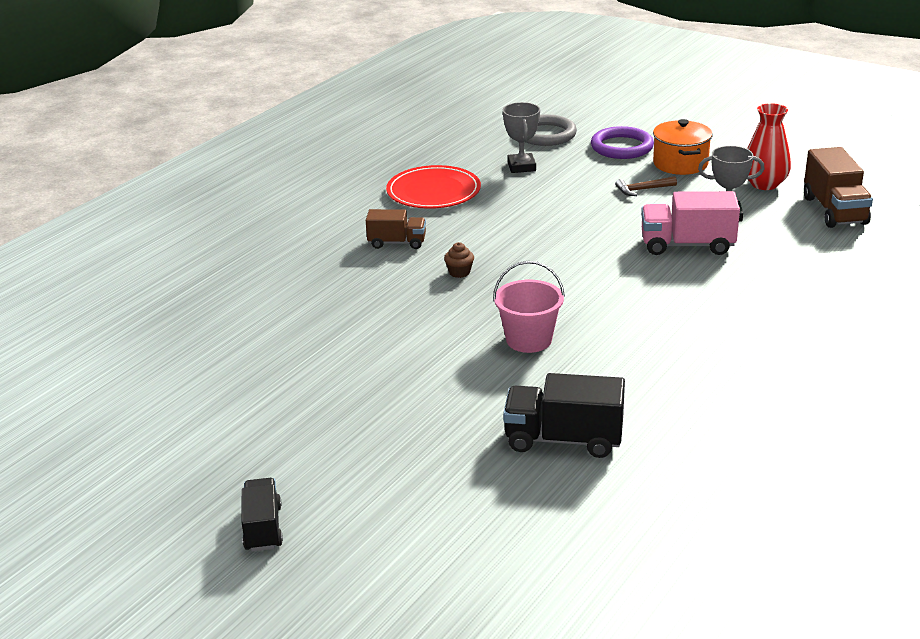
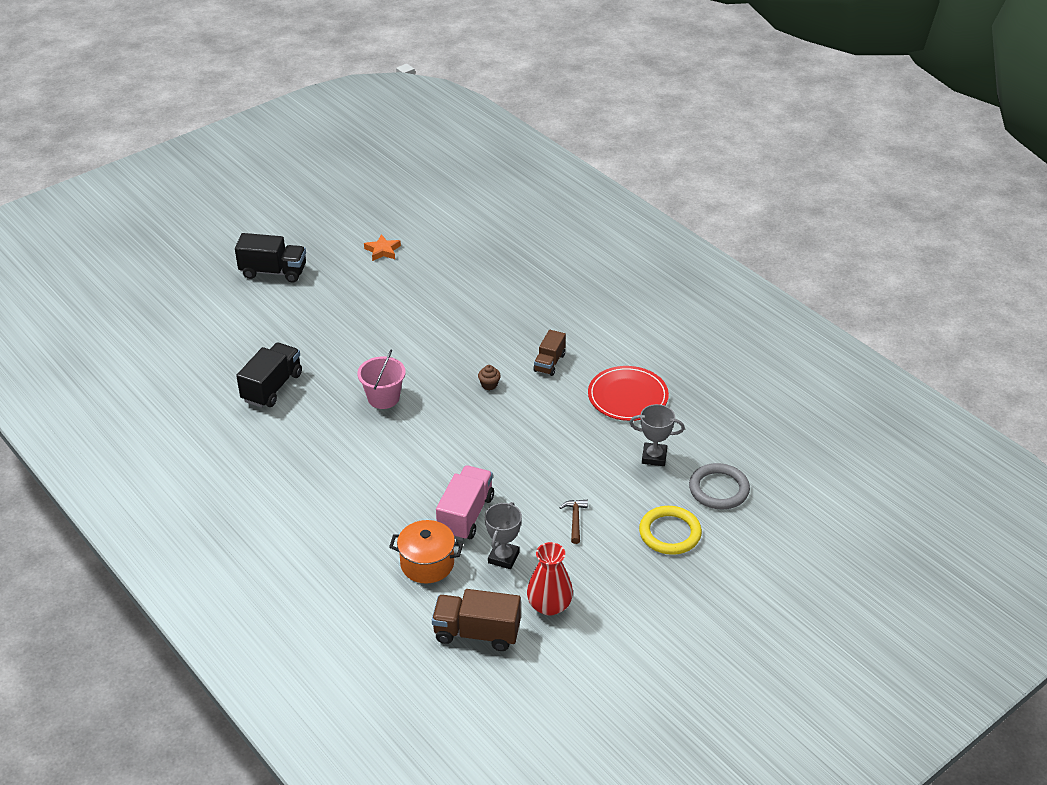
camera: 105 degrees right, 10 degrees up
(175, 423) = (382, 251): none -> orange star
(263, 528) = (273, 272): black truck -> black truck, size x1.58
(622, 147) = (670, 533): purple ring -> yellow ring
(680, 164) = (617, 562): orange pot -> orange pot (427, 564)

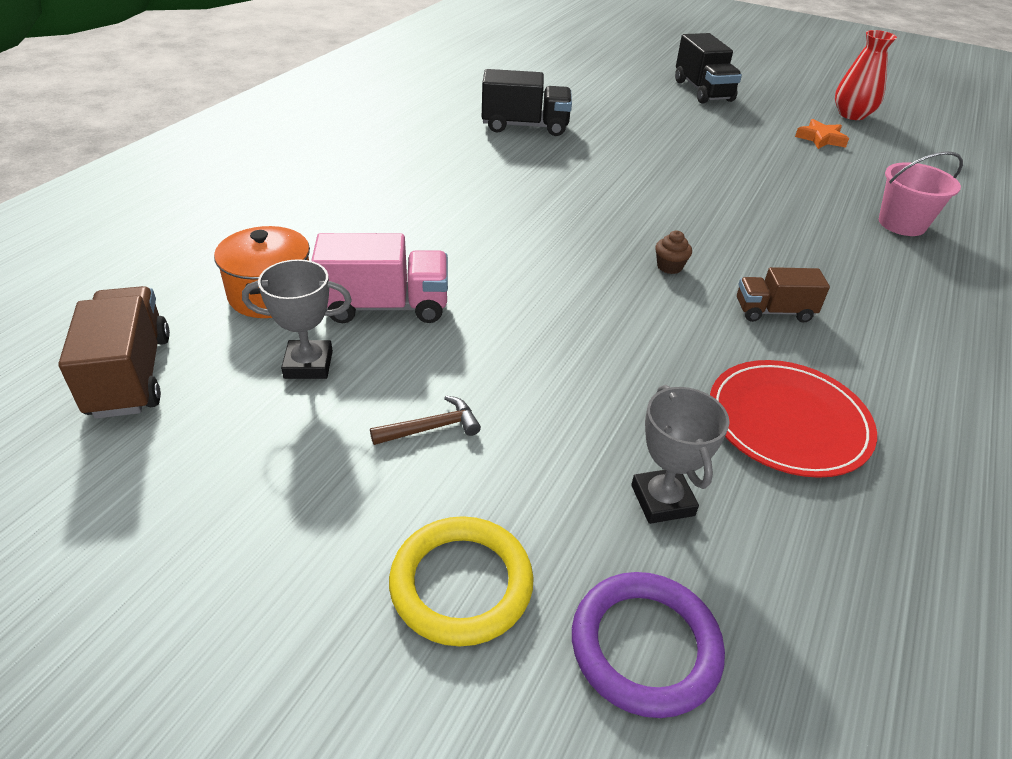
camera: 65 degrees right, 0 degrees up
(383, 398) = (568, 193): pink bucket -> pink bucket (902, 224)
(549, 605) = (207, 445): red vase -> red vase (852, 115)
(718, 489) = (645, 646): grey ring -> purple ring

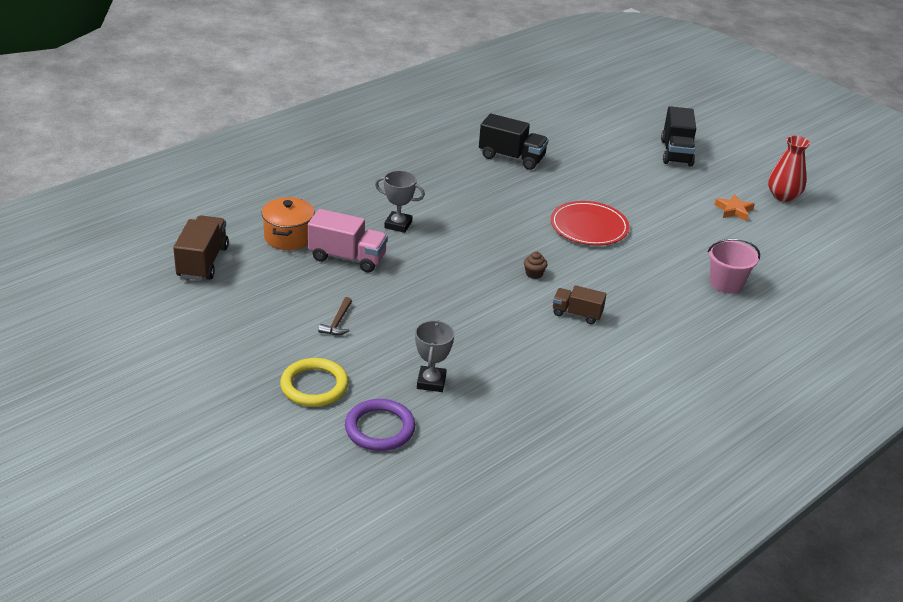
camera: 20 degrees right, 5 degrees down
(308, 364) = (291, 278): grey trophy -> grey trophy (398, 225)
(432, 428) = (337, 322): brown hammer -> brown hammer turned 105 degrees clockwise
(788, 421) = (529, 368): red plate -> red plate (589, 226)

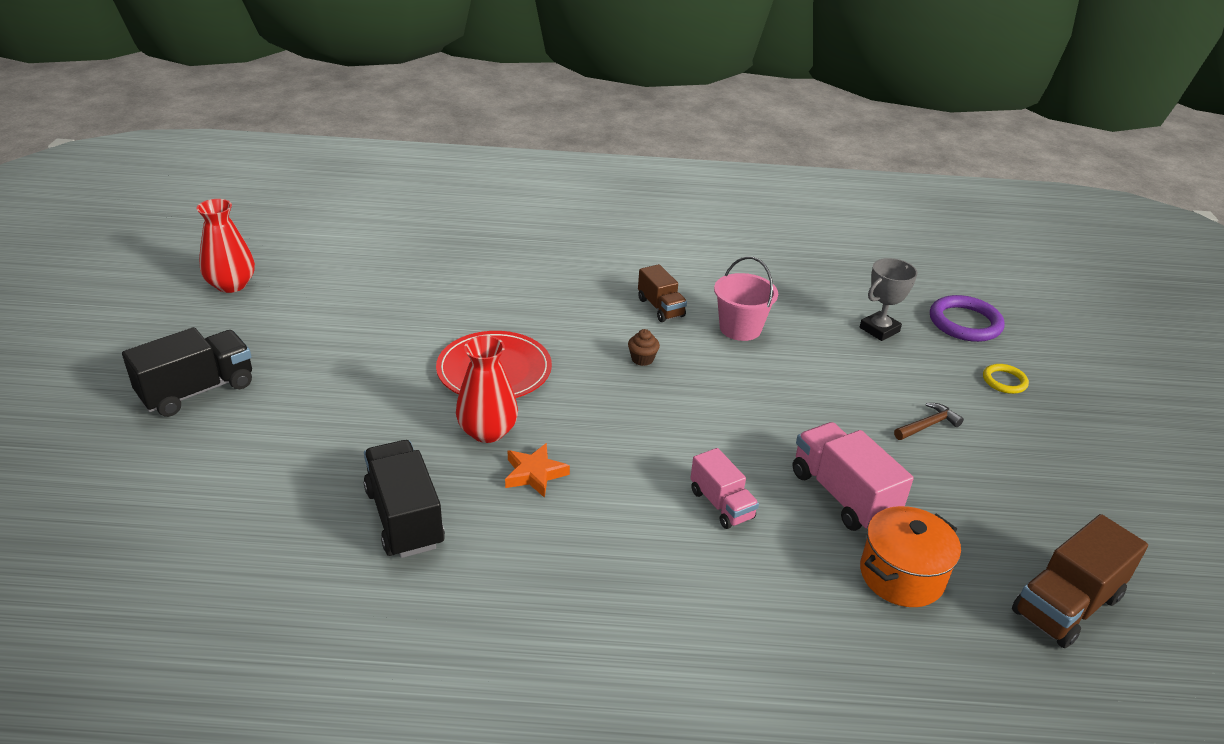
camera: 135 degrees left, 0 degrees up
(314, 386) = (1004, 381): yellow ring -> yellow ring, size x0.56
(398, 225) = (721, 504): grey trophy -> pink truck
(540, 200) = (487, 431): none -> red vase
(726, 283) = (476, 259): pink bucket -> pink bucket (740, 328)
(734, 210) = (313, 301): orange star -> orange star (534, 474)

